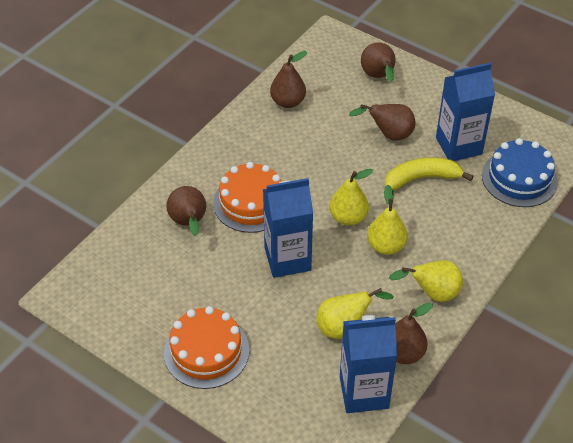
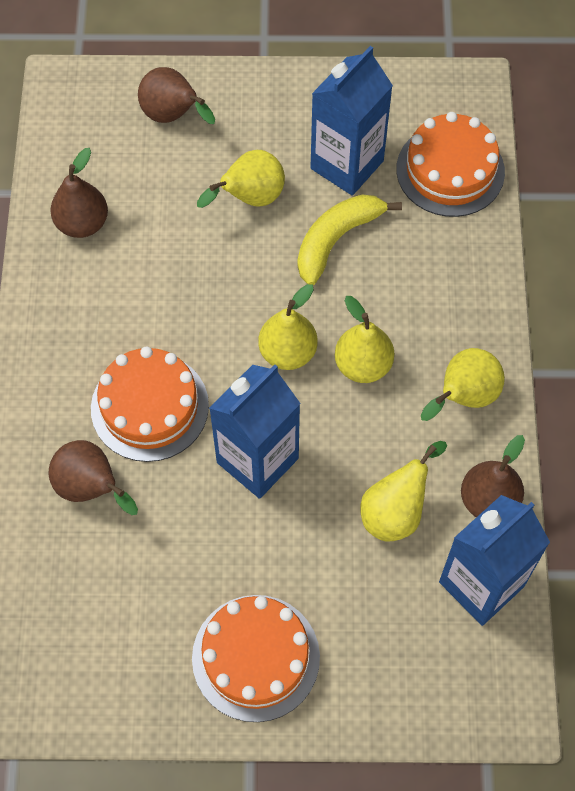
camera: 35 degrees left, 15 degrees up
(389, 135) = (250, 198): brown pear -> yellow pear
(519, 178) = (450, 170): blue cake -> orange cake

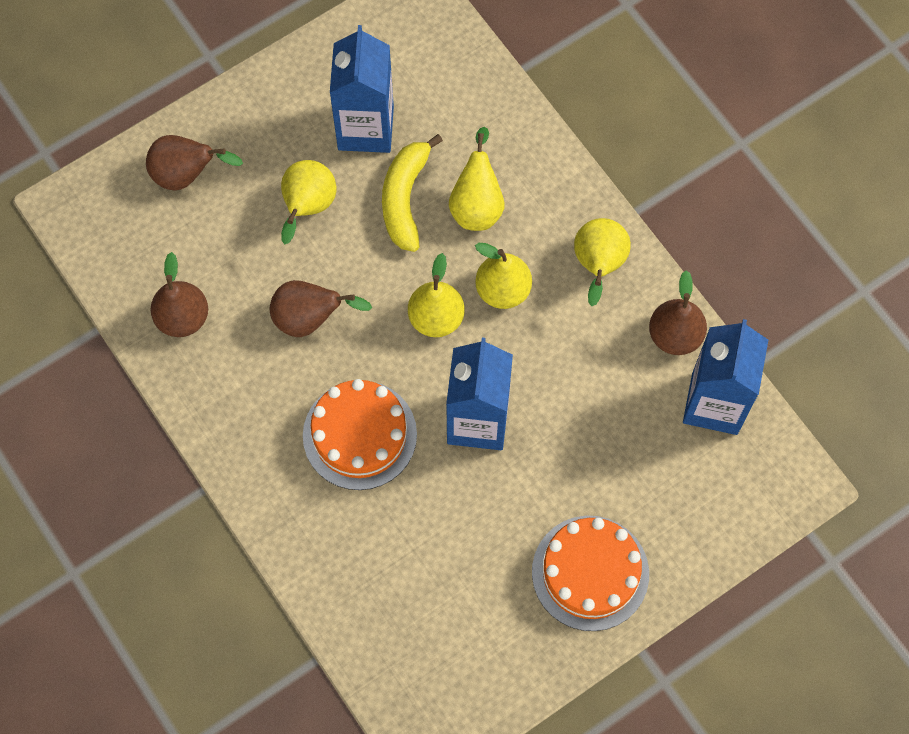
camera: 35 degrees left, 5 degrees up
(91, 488) = (364, 531): brown pear -> brown pear (310, 319)
(395, 512) = (612, 390): yellow pear -> yellow pear (477, 205)
(450, 170) = (453, 81): orange cake -> none

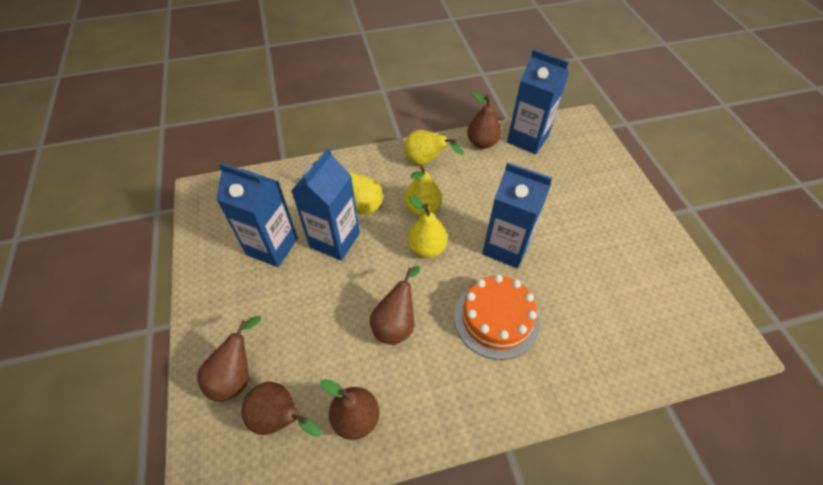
camera: 70 degrees left, 15 degrees down
(157, 242) = (280, 418): none -> brown pear
(307, 207) = (310, 299): yellow pear -> none
(405, 198) = (335, 240): yellow banana -> blue carton
(590, 573) = (621, 221): orange cake -> none

